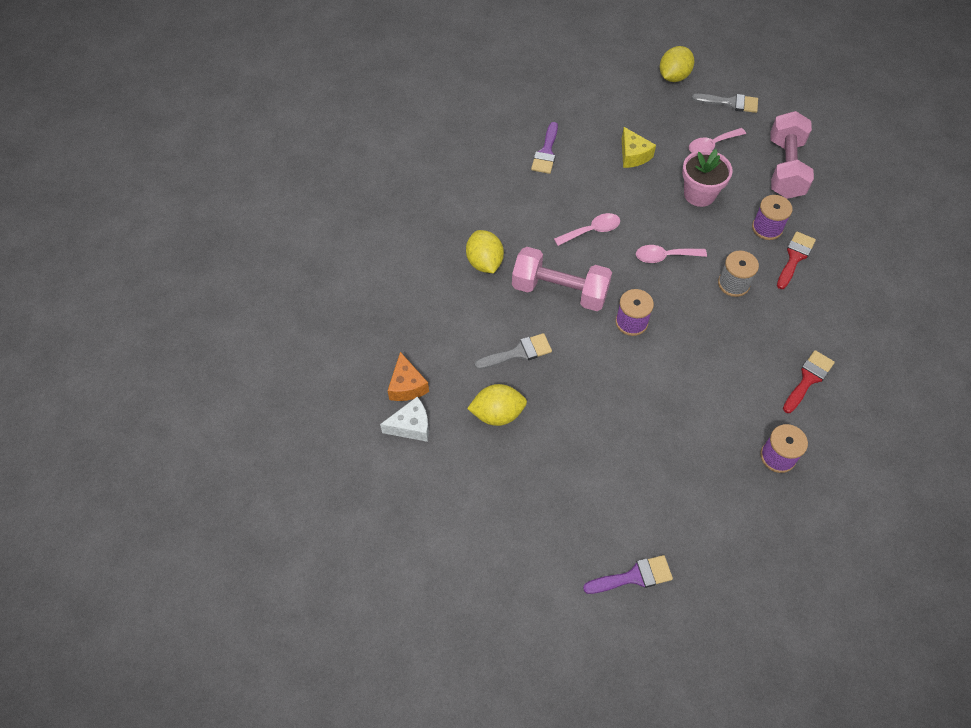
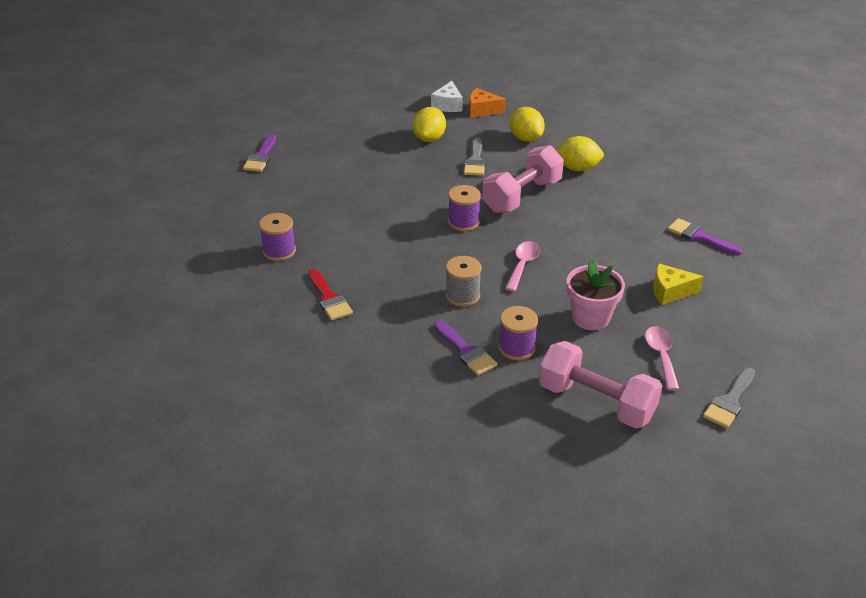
camera: 115 degrees right, 20 degrees down
(592, 231) = (580, 233): pink spoon -> none
(673, 77) = (795, 370): yellow lemon -> yellow lemon (525, 138)
(794, 257) = (466, 351): red brush -> purple brush

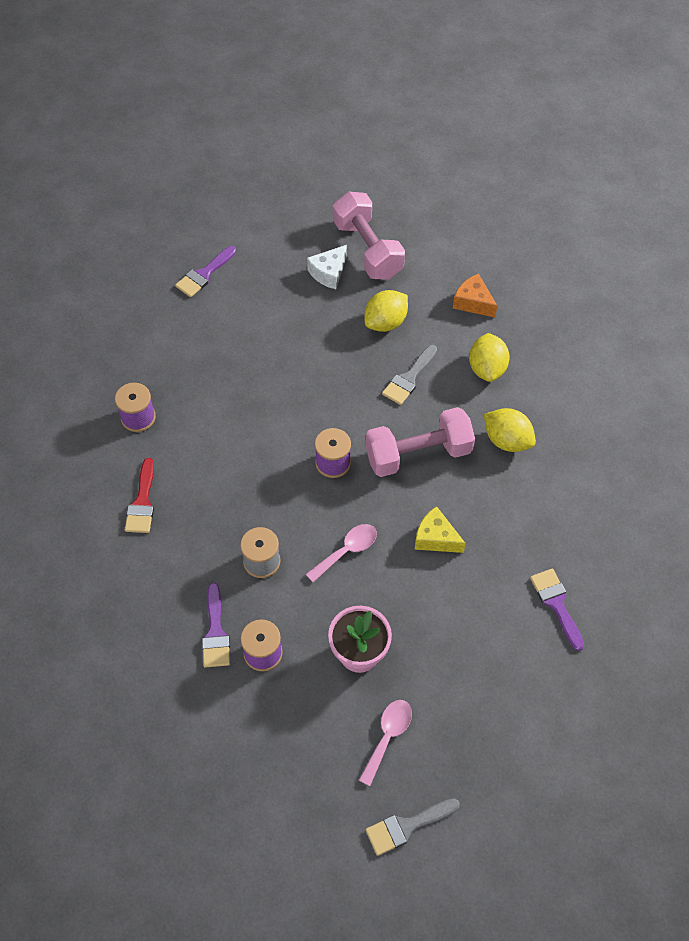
camera: 30 degrees right, 20 degrees up
(448, 105) = (442, 278): white cheese -> white cheese (328, 273)
(596, 402) = (284, 756): pink dumbbell -> pink dumbbell (367, 249)
(670, 291) = (463, 661): yellow cheese -> yellow cheese (435, 538)

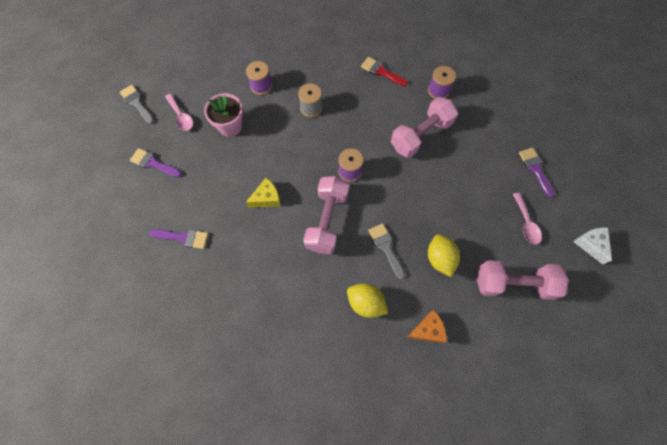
camera: 120 degrees right, 10 degrees up
(215, 632) = (286, 72): purple brush -> purple brush (153, 163)
(227, 408) = (420, 135): none -> pink dumbbell
(328, 273) = (502, 245): white cheese -> white cheese (590, 244)
(347, 551) = (290, 150): pink spoon -> pink spoon (526, 223)
(407, 826) = (137, 103): grey brush -> grey brush turned 45 degrees counterclockwise
(507, 440) = (303, 280): yellow lemon -> none

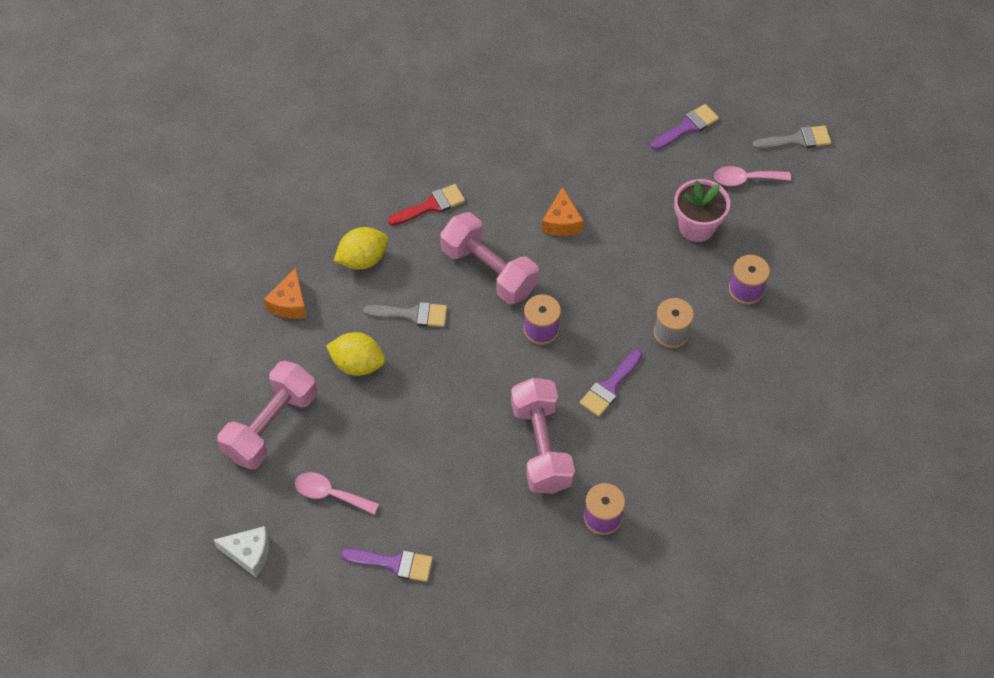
camera: 120 degrees right, 10 degrees down
(183, 238) = (563, 122): purple brush -> purple brush (610, 386)
(267, 198) = (561, 222): yellow cheese -> orange cheese
(381, 71) = (684, 458): red brush -> red brush (431, 205)

